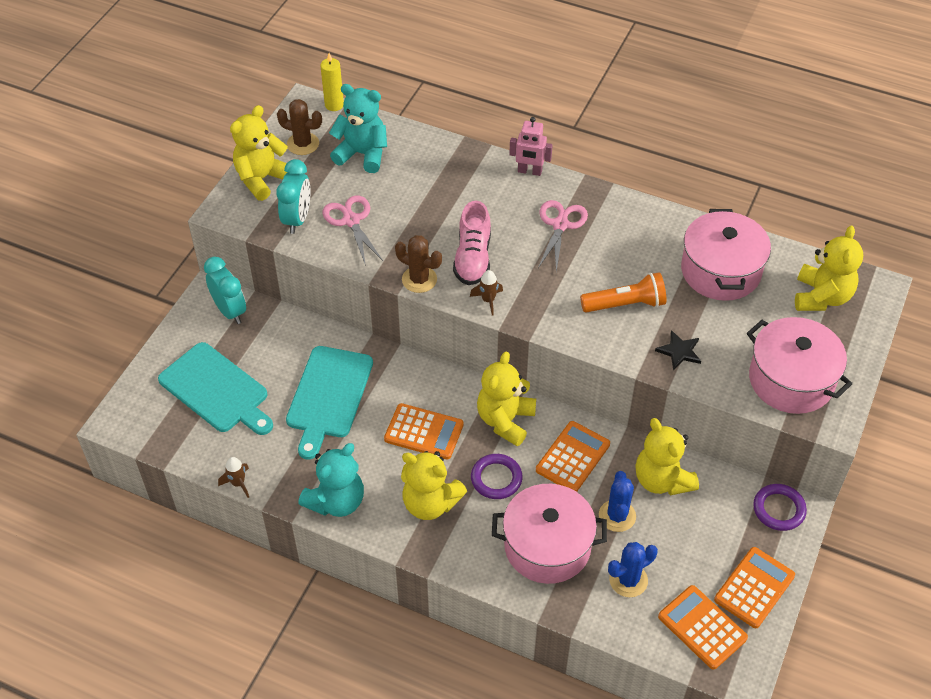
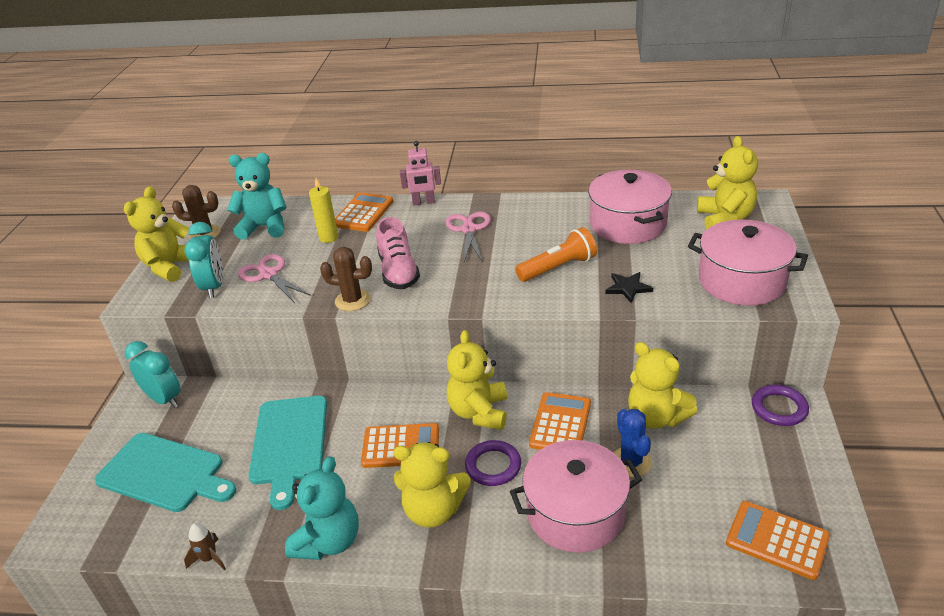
camera: 15 degrees left, 15 degrees down
(334, 105) = (227, 202): yellow candle -> yellow candle (329, 238)
(488, 300) = (427, 298): brown rocket -> none
(628, 580) = (675, 519): blue cactus -> none
(754, 588) = (803, 484): orange calculator -> orange calculator (363, 213)

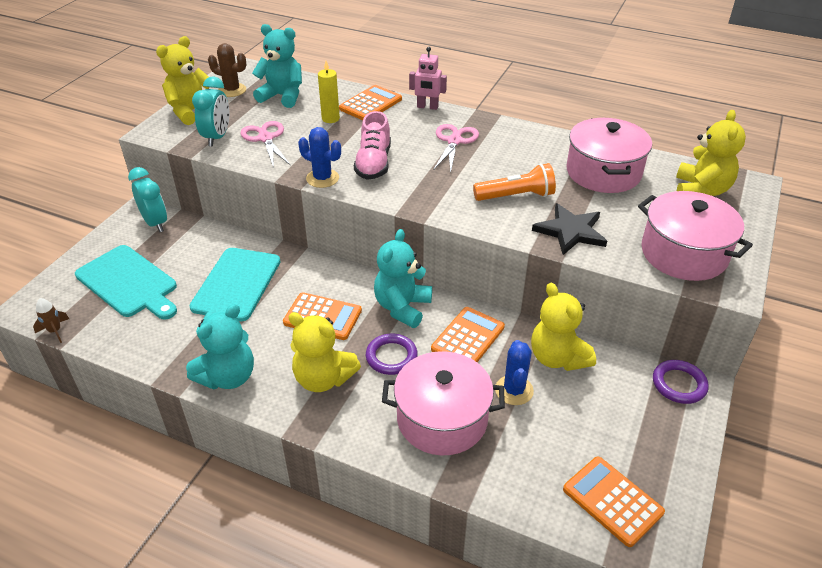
camera: 15 degrees right, 5 degrees up
(209, 558) = (131, 361): brown rocket -> brown rocket (55, 331)
(352, 300) = (322, 178): brown cactus -> blue cactus
(479, 412) = (402, 307): yellow teddy bear -> turquoise teddy bear
(628, 288) = (570, 231): black star -> black star, size x1.62

